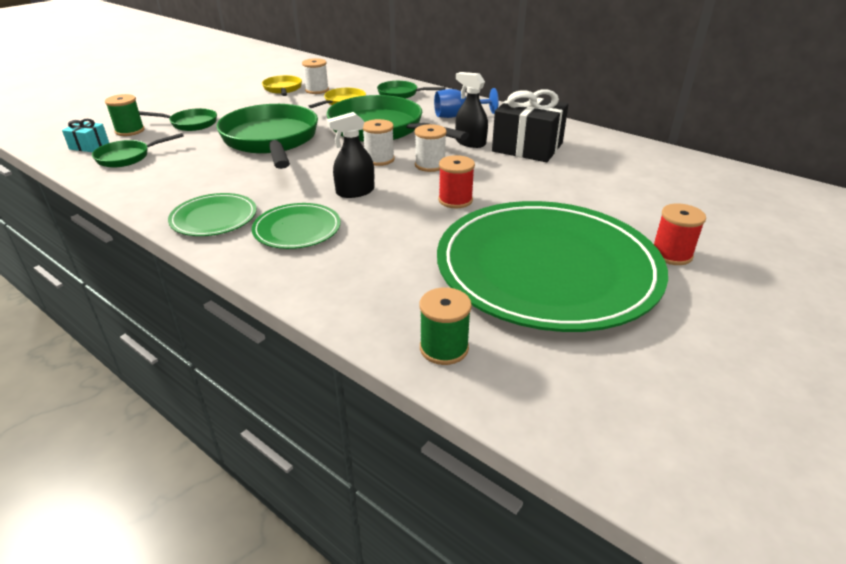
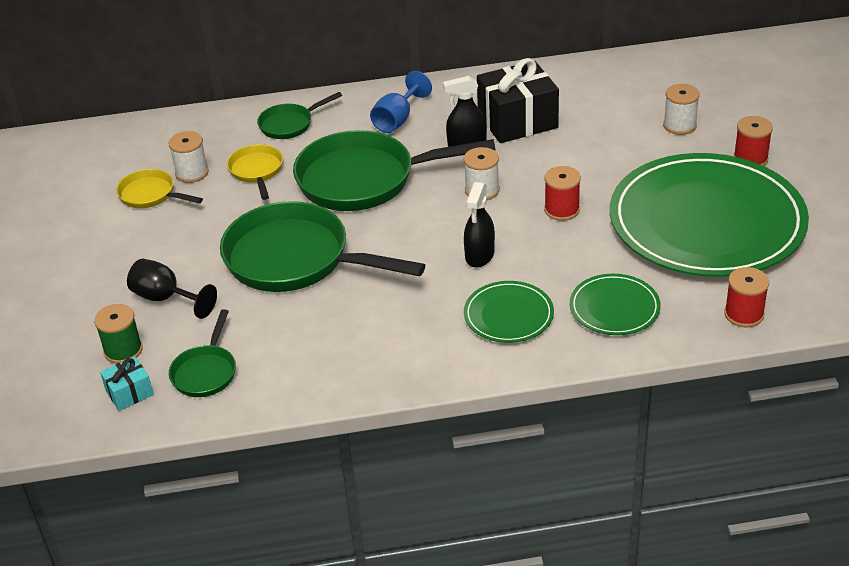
camera: 45 degrees left, 5 degrees up
(191, 124) = (166, 298): green pan -> black goblet
(214, 218) = (429, 355): green plate -> green plate (614, 308)
(379, 159) = (432, 212): white spool -> white spool (679, 125)
(444, 348) = (744, 314): green spool -> red spool

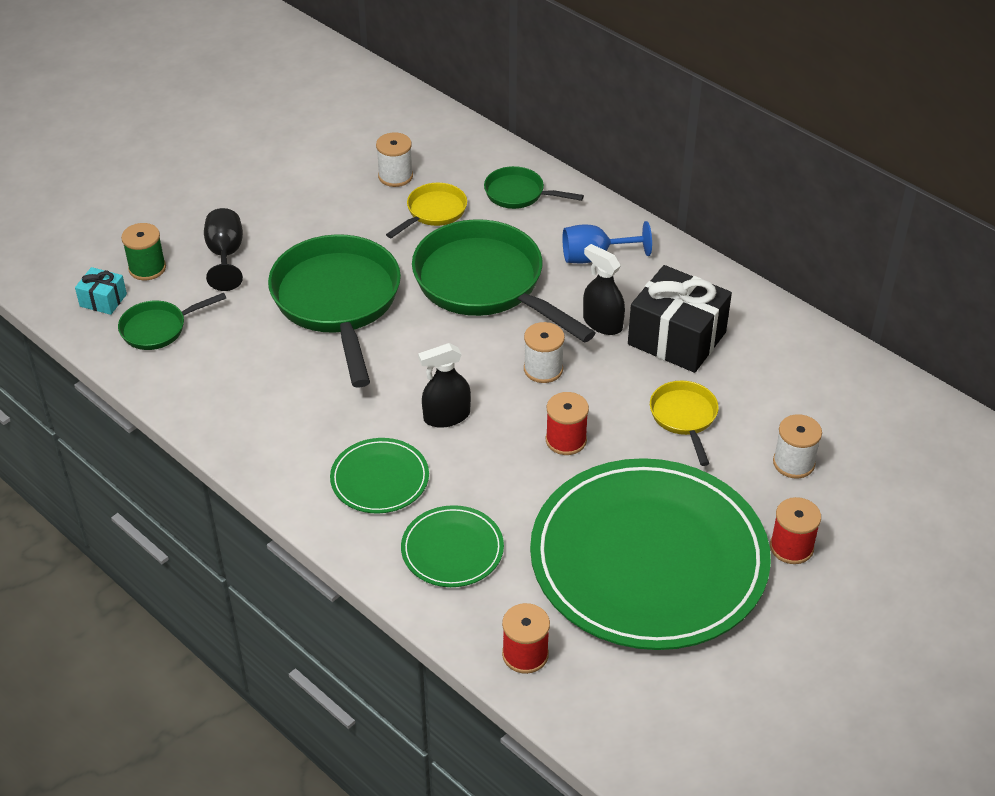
camera: 50 degrees right, 5 degrees up
(150, 195) = (345, 170): yellow pan -> yellow pan (684, 417)

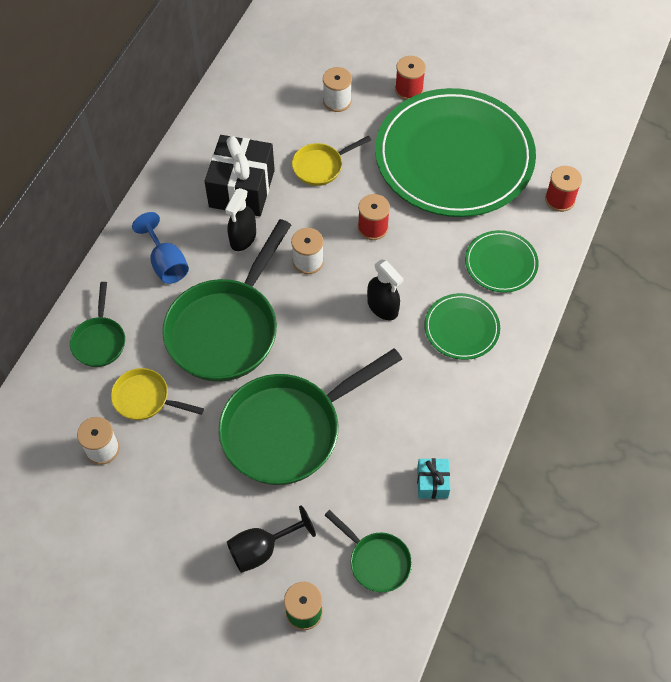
camera: 110 degrees left, 15 degrees up
(103, 300) = (360, 629): turquoise gift -> turquoise gift (432, 483)

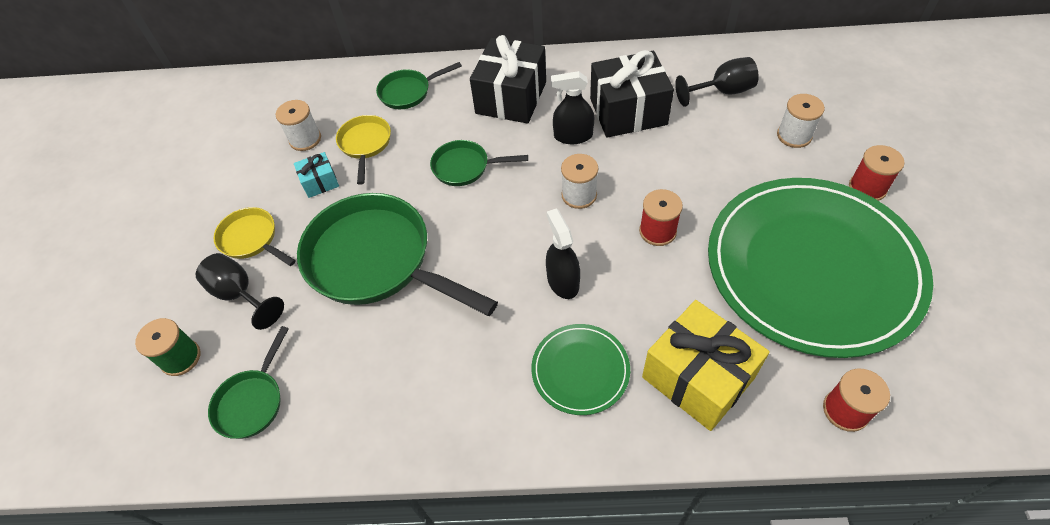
camera: 70 degrees right, 5 degrees down
(166, 263) = (511, 97): blue goblet -> black gift
(226, 329) = (465, 167): green pan -> green pan, size x0.49
(263, 118) = (722, 91): none -> black goblet
(321, 166) = (701, 157): yellow pan -> yellow pan (251, 239)
(382, 307) = (563, 281): black spray bottle -> black spray bottle turned 135 degrees clockwise
(432, 483) = (364, 420): turquoise gift -> turquoise gift (320, 182)
(501, 263) = (698, 377): green plate -> yellow gift

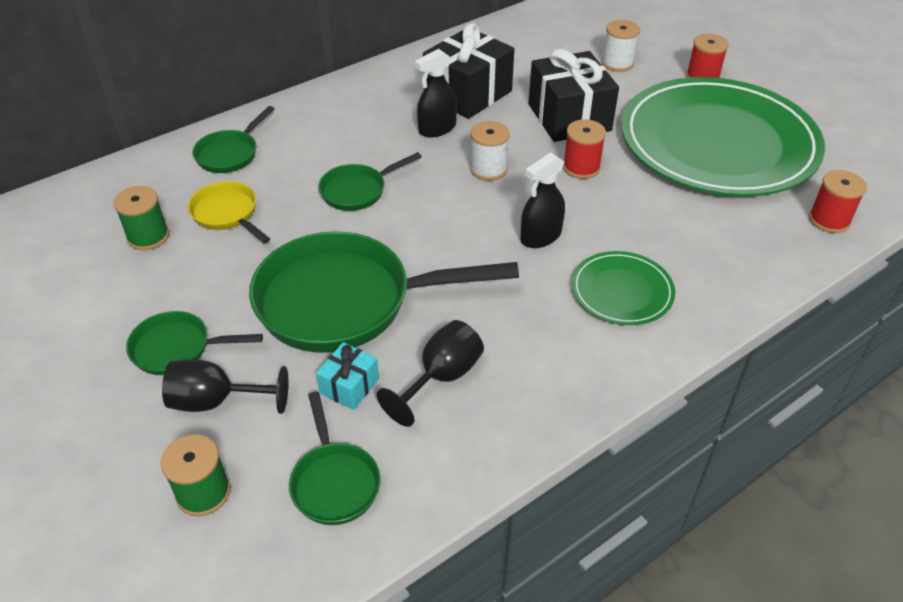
camera: 40 degrees left, 10 degrees down
(251, 239) = (177, 348): yellow pan -> green pan
(305, 139) = (148, 236): white spool -> green spool
(320, 182) = (208, 265): turquoise gift -> turquoise gift (349, 386)
(511, 97) = (346, 121): black gift -> black gift (569, 117)
(563, 281) = (540, 236): black spray bottle -> black spray bottle turned 75 degrees counterclockwise
(698, 377) = (714, 250): yellow gift -> none
(722, 91) = (532, 53): black goblet -> black goblet (441, 378)

